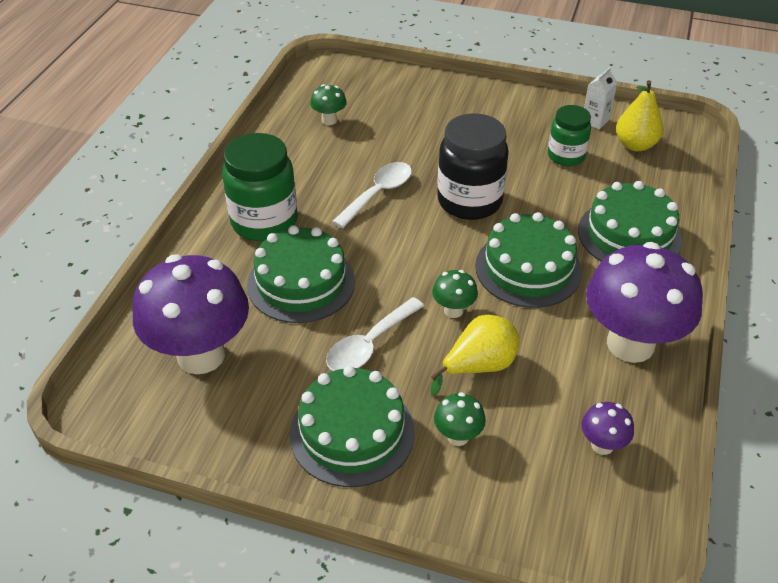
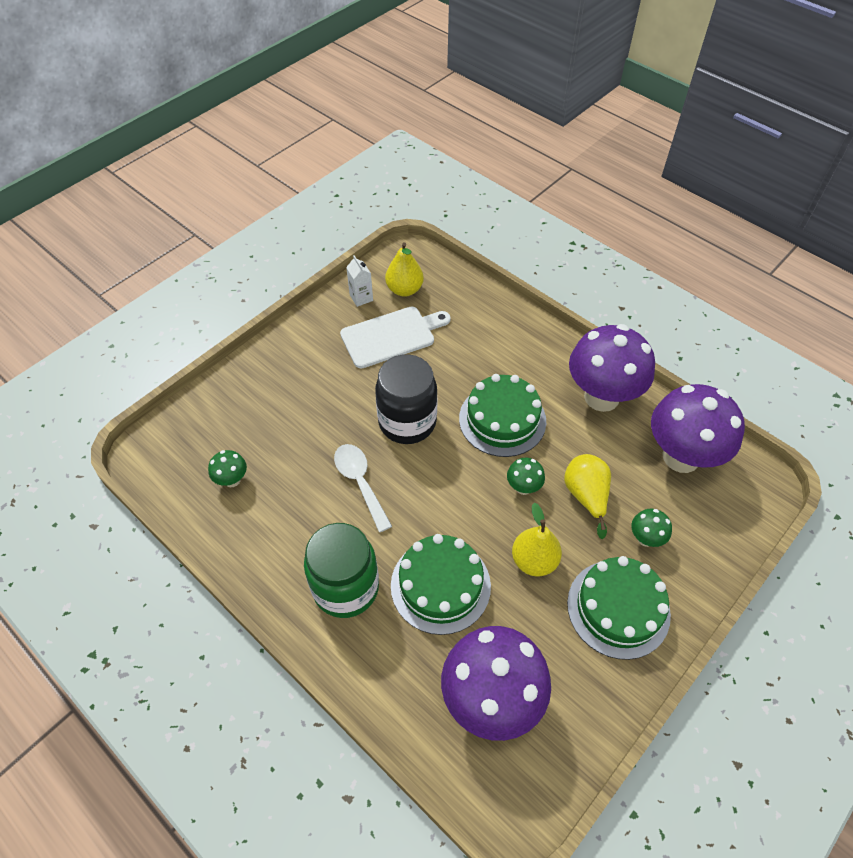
camera: 65 degrees left, 10 degrees up
(369, 344) = (534, 560): white spoon -> yellow pear
(566, 156) = (391, 336): green jar -> white cutting board
(602, 445) = (681, 457): purple mushroom -> purple mushroom, size x2.34
(629, 235) = (498, 343): green cake -> none

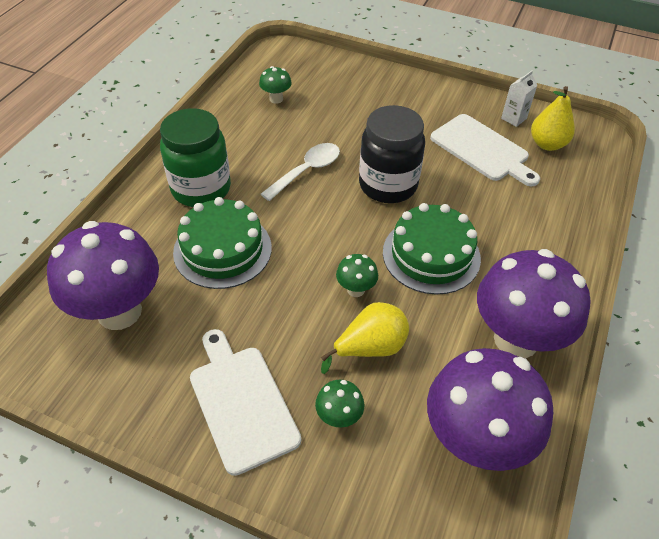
camera: 70 degrees right, 5 degrees down
(534, 560) = (273, 316): yellow pear -> none
(618, 608) = (241, 403): green cake -> white cutting board

